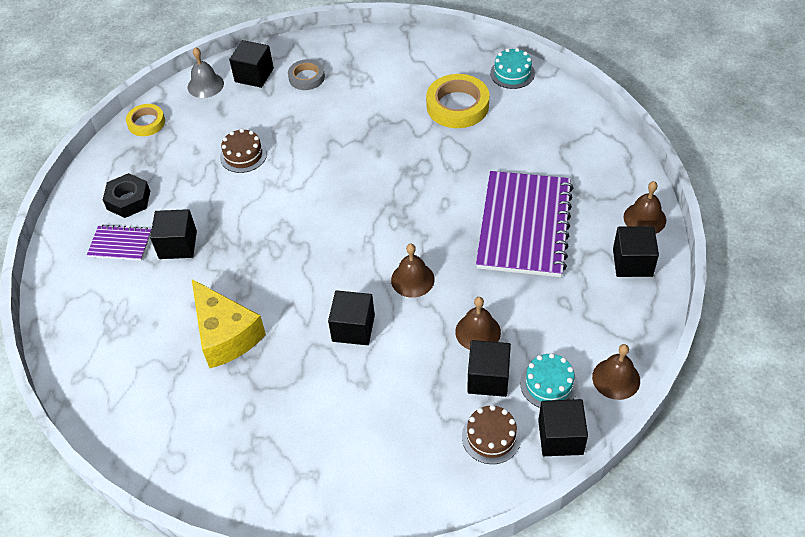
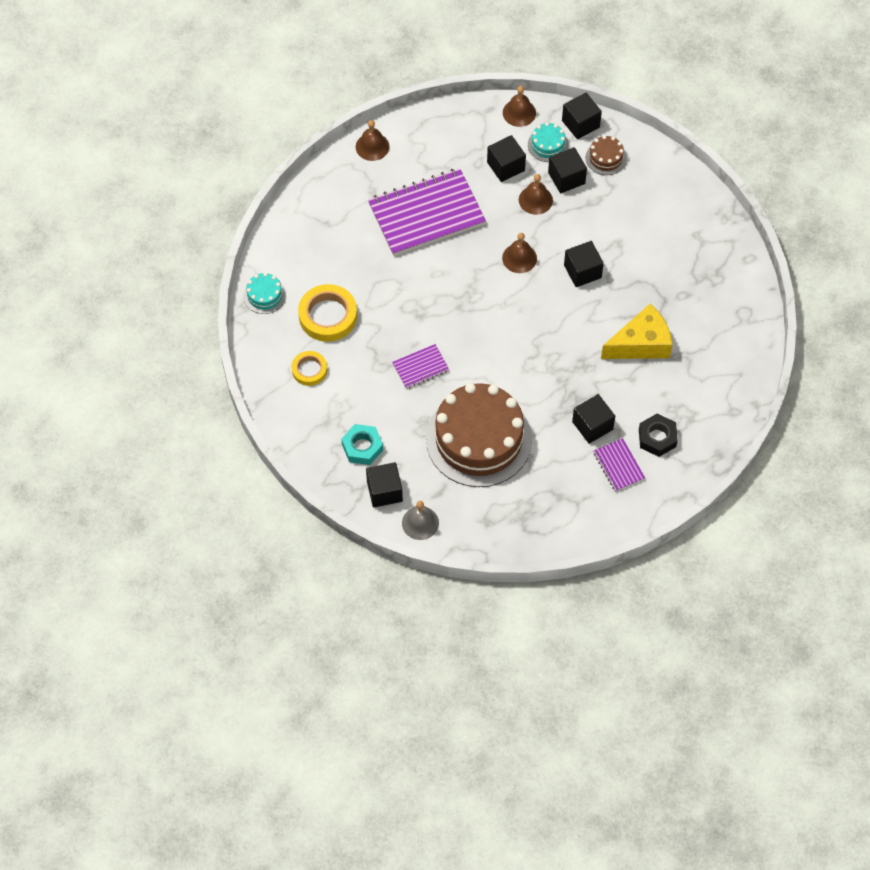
camera: 125 degrees left, 10 degrees up
(128, 200) = (576, 491): black nut -> black nut (657, 438)
(146, 123) = (492, 539): yellow tape -> yellow tape (309, 370)
(225, 335) = (641, 344): yellow cheese -> yellow cheese turned 45 degrees clockwise
(243, 155) = (478, 439): brown cake -> brown cake, size x2.42
(306, 77) = (362, 447): grey tape -> turquoise nut
(350, 146) = (420, 367): none -> purple notebook
(632, 262) = (418, 139): black cube -> black cube (506, 166)

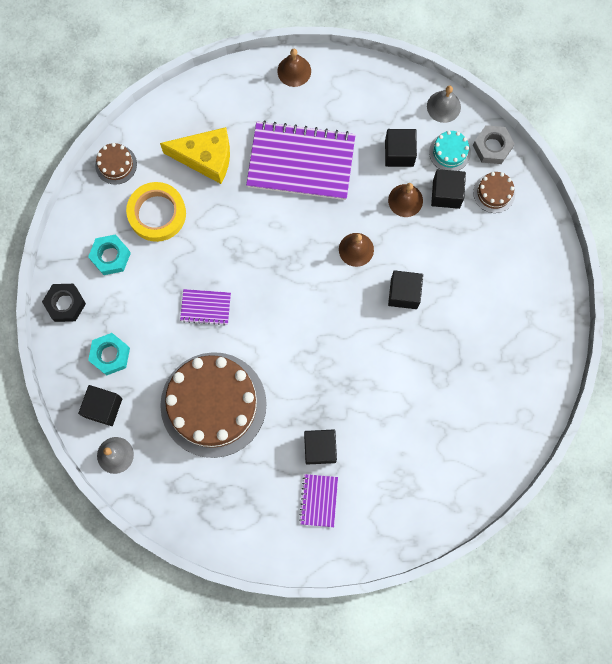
camera: 30 degrees right, 15 degrees up
(264, 295) = (116, 164): turquoise cake -> brown cake
(309, 370) = (110, 256): yellow tape -> turquoise nut
(519, 112) = (443, 106): brown bell -> grey bell
(580, 124) = (492, 147): black cube -> grey nut
(641, 344) = (412, 393): yellow cheese -> yellow cheese (206, 158)
(657, 438) = (369, 493): black nut -> black nut (65, 304)

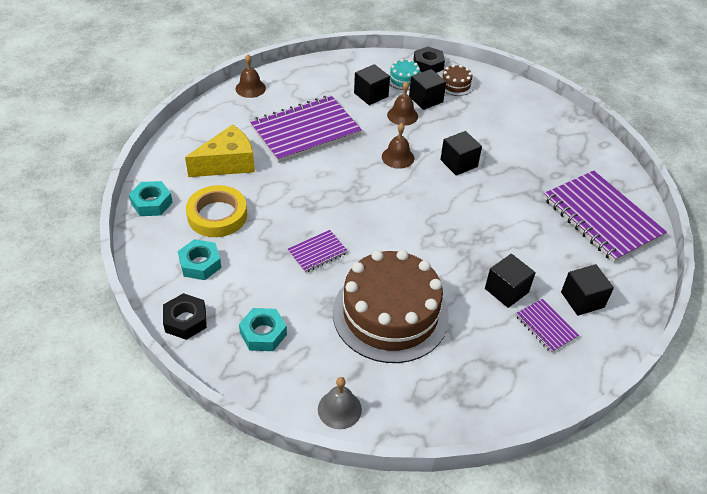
camera: 40 degrees left, 30 degrees down
(103, 407) = (293, 378): black cube -> black cube (582, 300)
(116, 164) = (152, 203): brown cake -> turquoise nut
(443, 106) = (375, 60): grey bell -> none
(470, 439) = (601, 218): none -> purple notebook
(492, 147) = (428, 65): grey nut -> black nut

